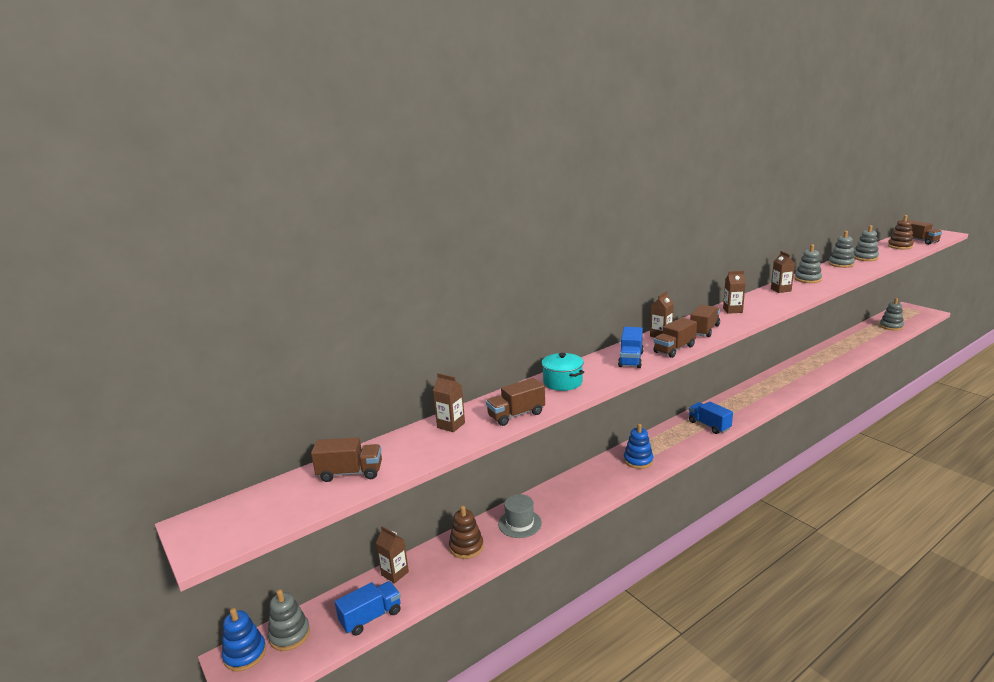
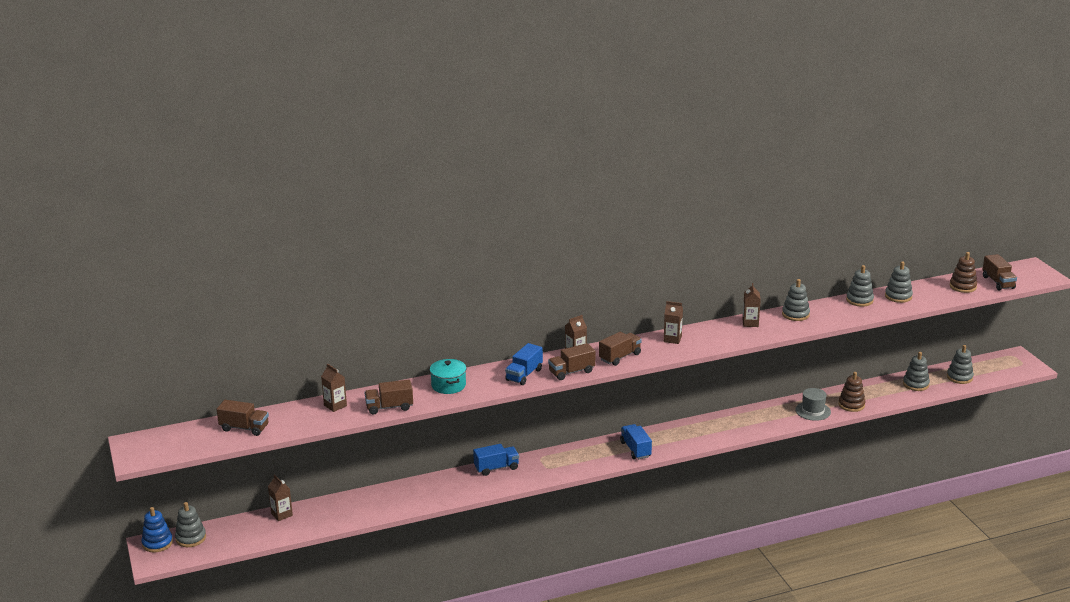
camera: 15 degrees right, 5 degrees up
(371, 617) = (251, 539): blue truck -> blue truck (496, 468)
(466, 547) = (346, 507): brown stacking toy -> brown stacking toy (851, 405)
(520, 523) = (399, 499): grey hat -> grey hat (813, 411)
(638, 460) = (539, 468): blue stacking toy -> none
(867, 336) = (915, 384): none -> grey stacking toy

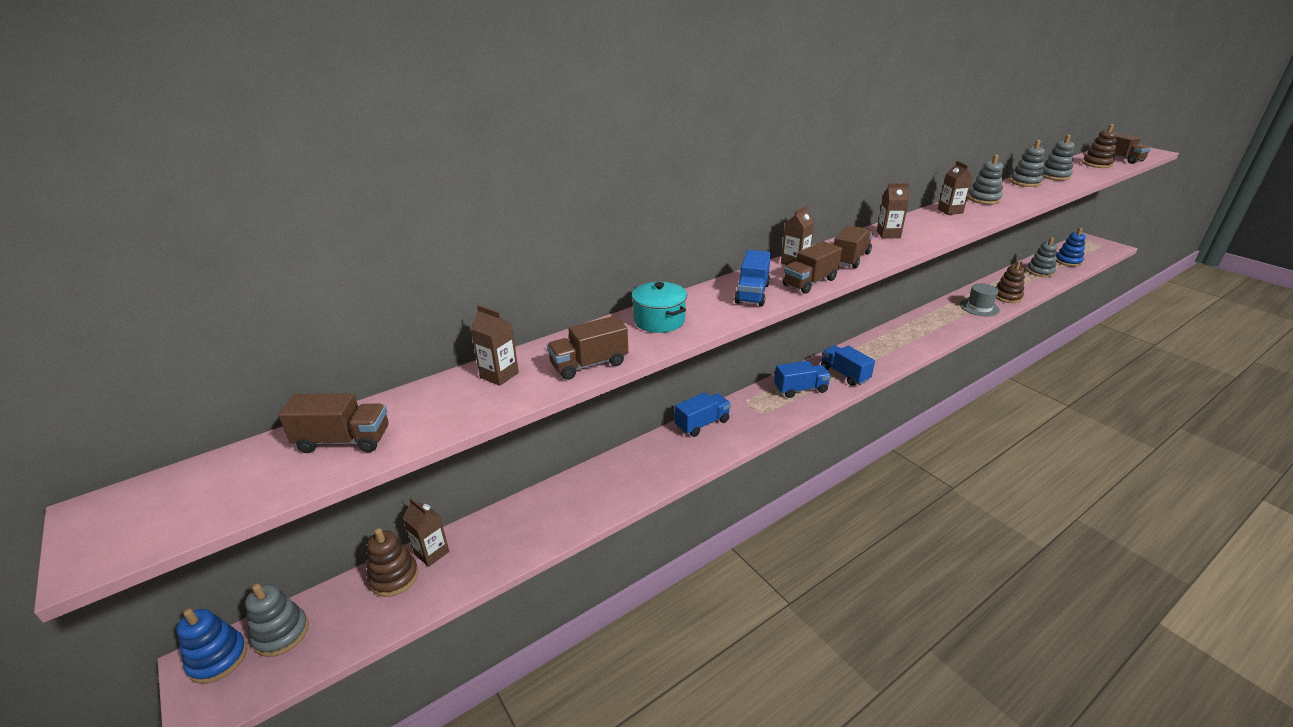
camera: 15 degrees left, 5 degrees up
(257, 523) = (394, 577): none -> brown stacking toy
(590, 455) = (800, 389): none -> blue truck
(959, 377) = (1068, 261): grey stacking toy -> blue stacking toy

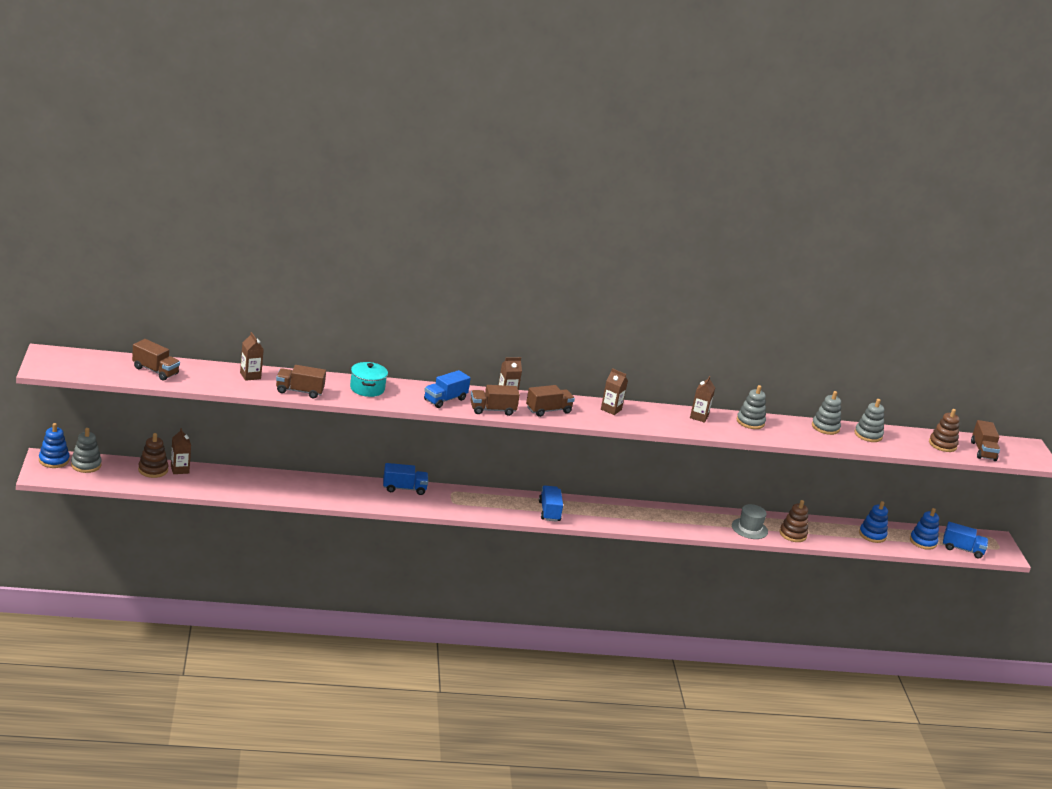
camera: 25 degrees right, 5 degrees down
(800, 389) = (501, 504): blue truck -> blue truck (962, 549)
(1040, 272) = (872, 535): grey stacking toy -> blue stacking toy

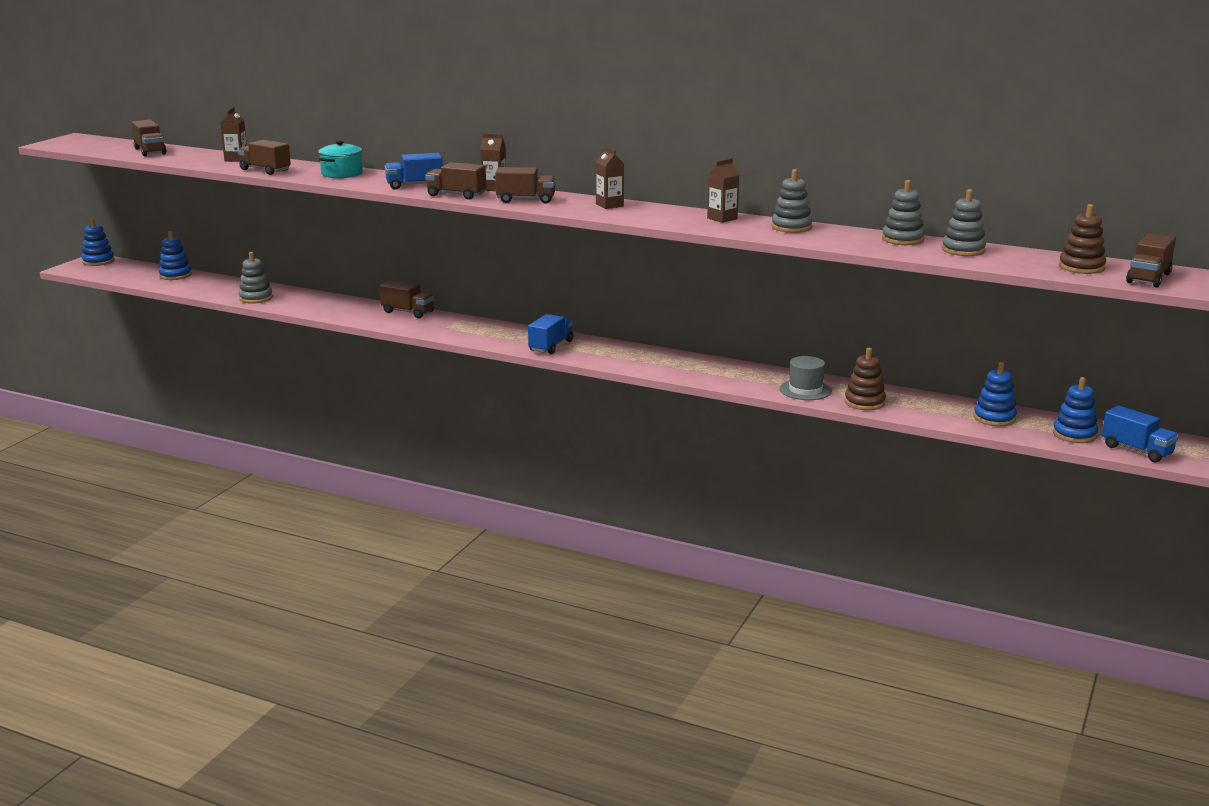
camera: 35 degrees right, 5 degrees down
(86, 465) = (121, 266): grey stacking toy -> grey stacking toy (256, 298)
(153, 470) = (175, 275): brown stacking toy -> blue stacking toy
(179, 469) = (201, 277): brown carton -> none
(404, 488) = (408, 312): blue truck -> brown truck

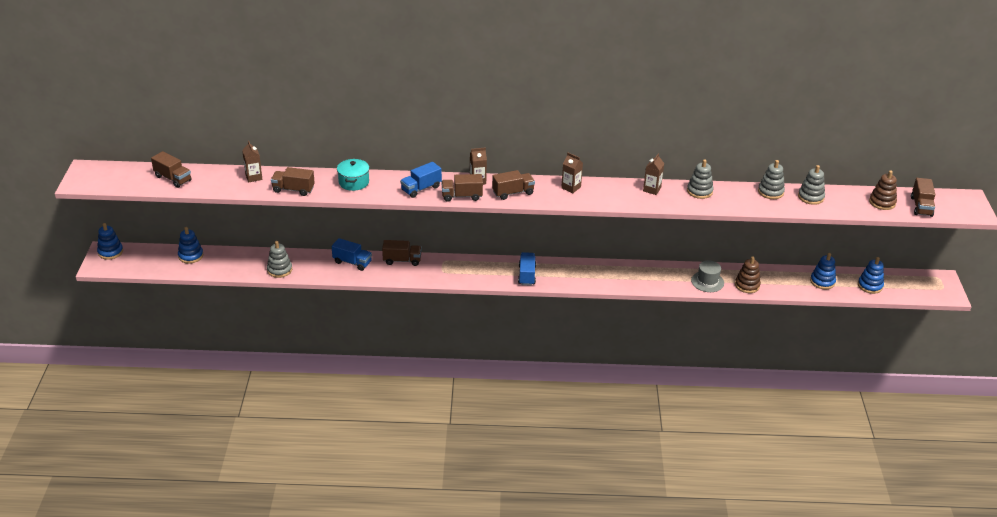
camera: 25 degrees left, 15 degrees up
(1136, 450) = (907, 291): blue truck -> blue truck (352, 262)

